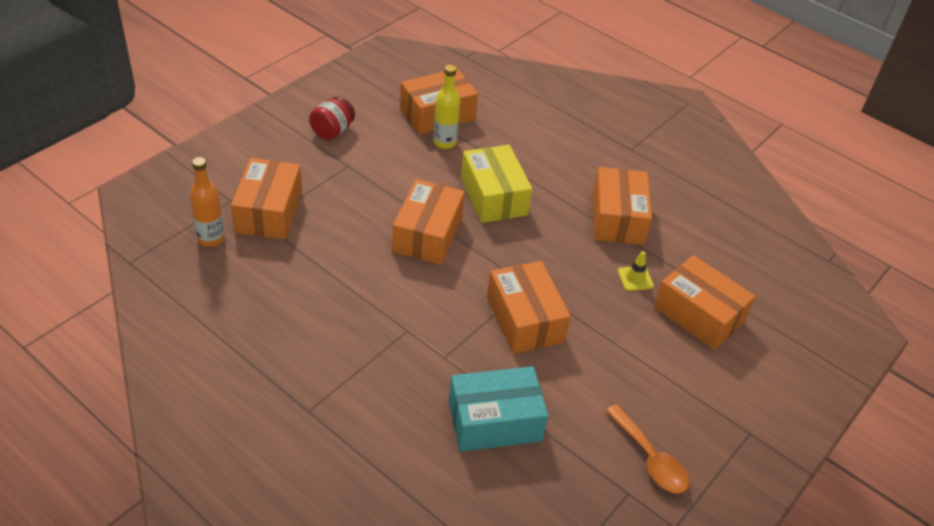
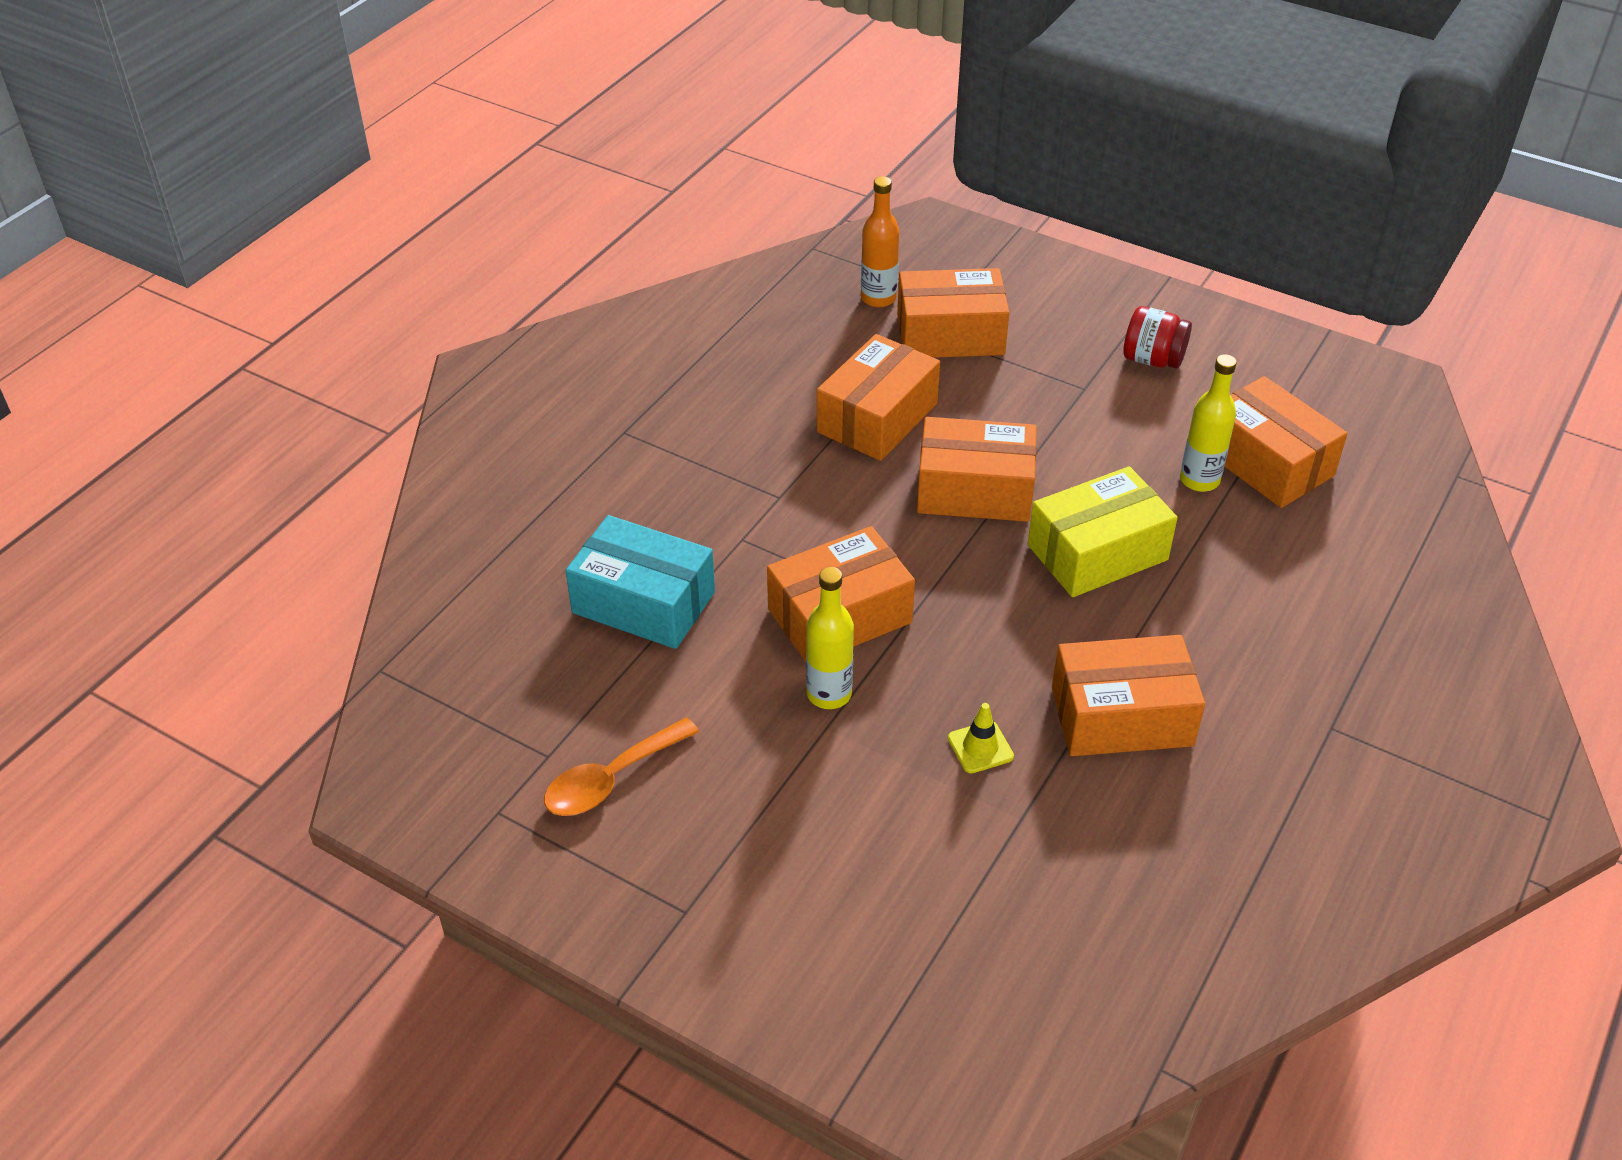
camera: 85 degrees right, 0 degrees up
(494, 421) = (643, 602): turquoise box -> turquoise box turned 45 degrees counterclockwise
(589, 337) = (829, 694): none -> yellow bottle
(698, 314) = (926, 839): orange box -> orange box (877, 418)

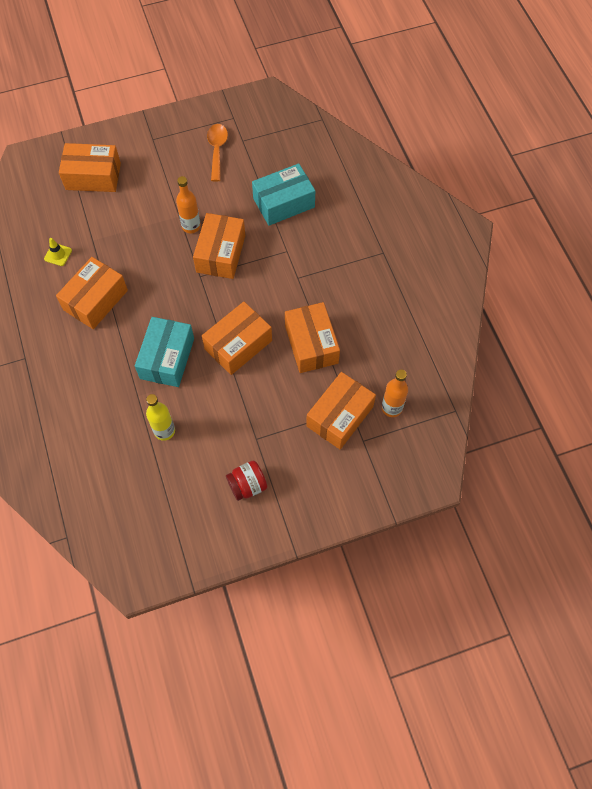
camera: 130 degrees right, 20 degrees up
(829, 694) = (191, 226): yellow bottle -> orange bottle
(980, 747) = (127, 250): yellow traffic cone -> yellow traffic cone (58, 254)
(1097, 552) = (167, 358): yellow box -> turquoise box
(1267, 462) = (148, 467): orange box -> orange box (93, 176)

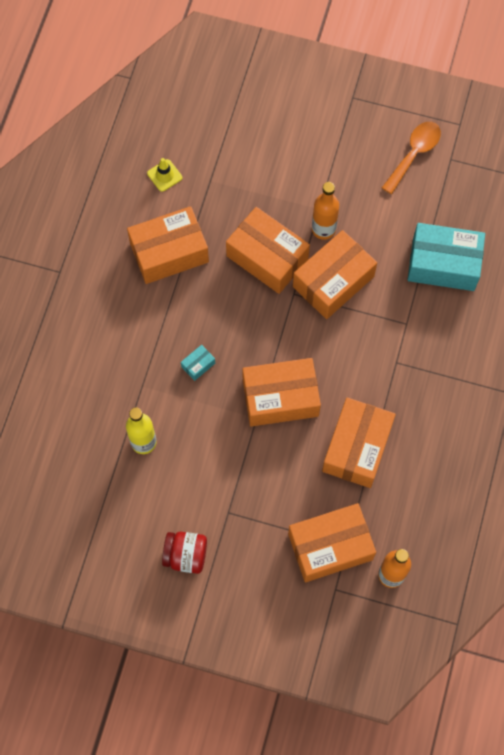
camera: 35 degrees right, 5 degrees up
(93, 176) = (259, 104): orange box -> orange box (267, 257)
(167, 358) = (198, 365): turquoise box -> turquoise box, size x0.41

